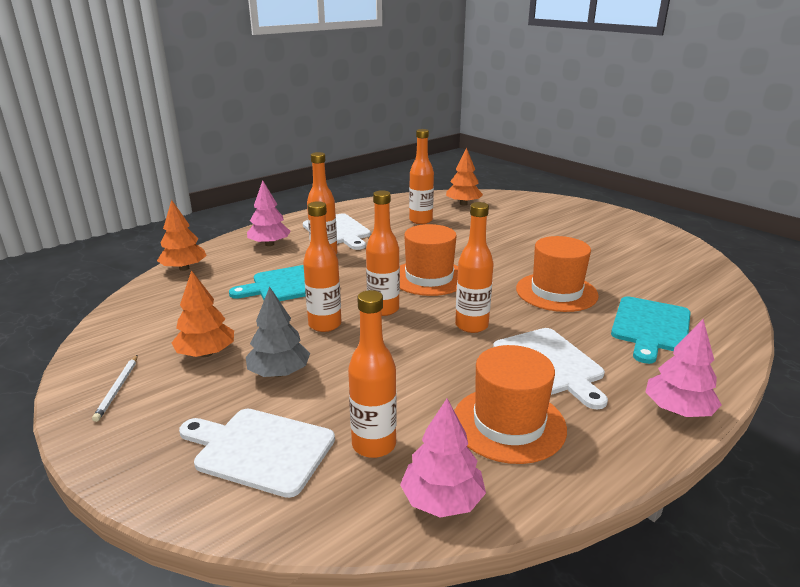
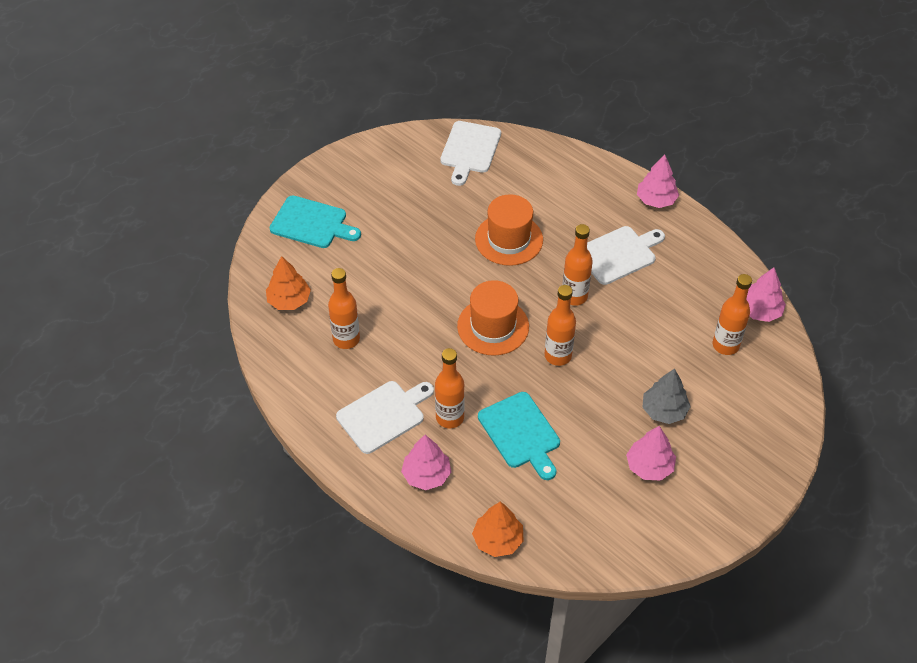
camera: 95 degrees left, 25 degrees up
(117, 389) = (707, 509): white pencil -> none
(206, 353) = (649, 466): orange tree -> pink tree
(260, 449) = (745, 403): white cutting board -> white cutting board (469, 150)
(325, 325) = (590, 393): orange bottle -> none
(508, 424) = (689, 280): orange hat -> none
(650, 327) = (557, 192): turquoise cutting board -> turquoise cutting board (312, 223)

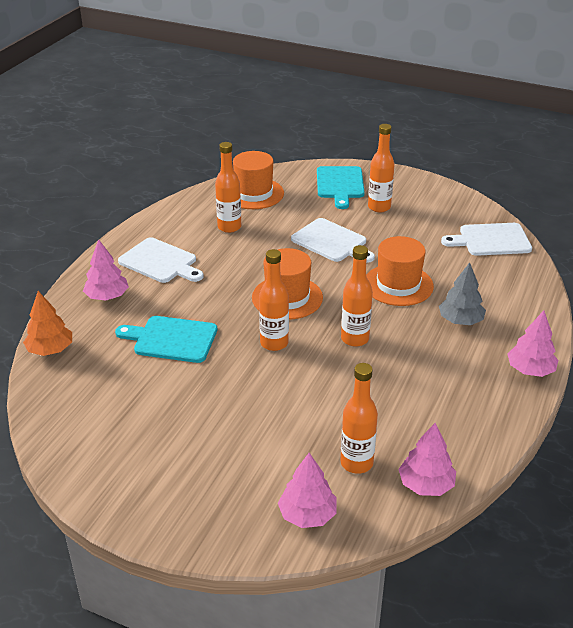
camera: 70 degrees right, 15 degrees down
(289, 300) = (253, 193): orange tree -> orange hat
(450, 418) = (172, 296): orange bottle -> orange bottle (379, 207)
(520, 433) = (171, 339): turquoise cutting board -> turquoise cutting board turned 60 degrees clockwise
(619, 254) = (432, 358): white cutting board -> white cutting board (331, 242)
(649, 466) = (165, 432): pink tree -> pink tree (307, 515)
(664, 410) = (241, 429): grey tree -> grey tree (460, 321)

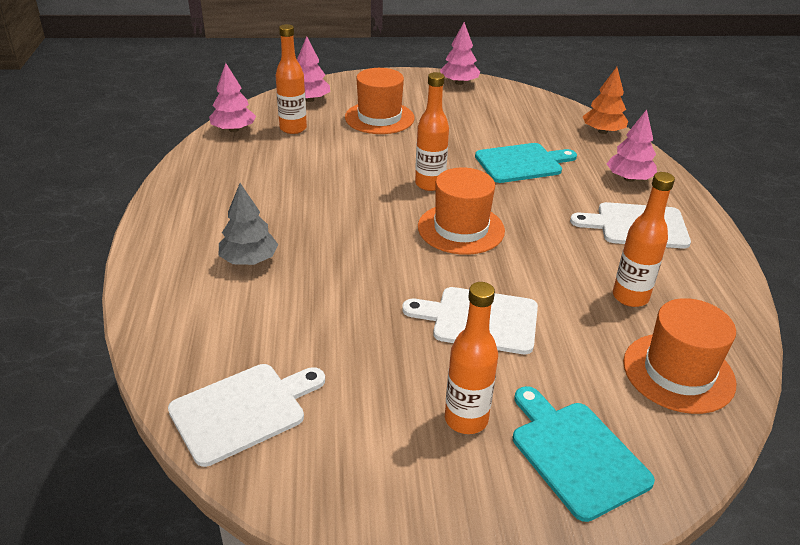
camera: 150 degrees right, 0 degrees up
(355, 339) = (356, 209): orange bottle -> none
(398, 285) = (347, 283): orange hat -> orange hat (379, 118)
(530, 370) = (156, 229): pink tree -> pink tree (459, 83)

